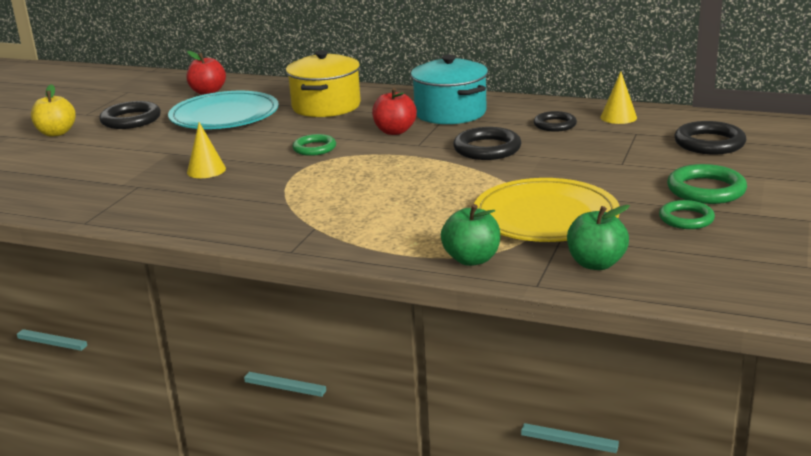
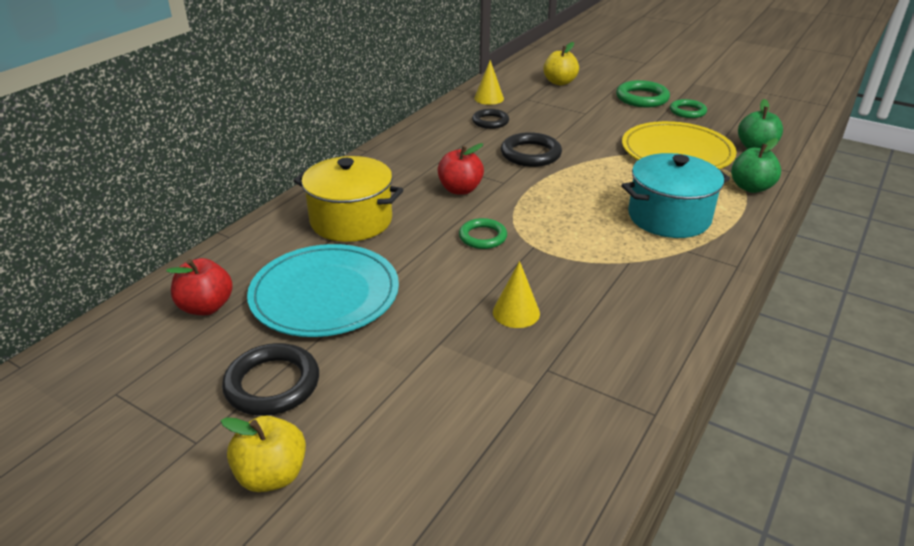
camera: 80 degrees left, 10 degrees up
(450, 113) = (427, 158): turquoise pot -> turquoise pot (669, 217)
(709, 143) = (559, 82): black ring -> yellow apple

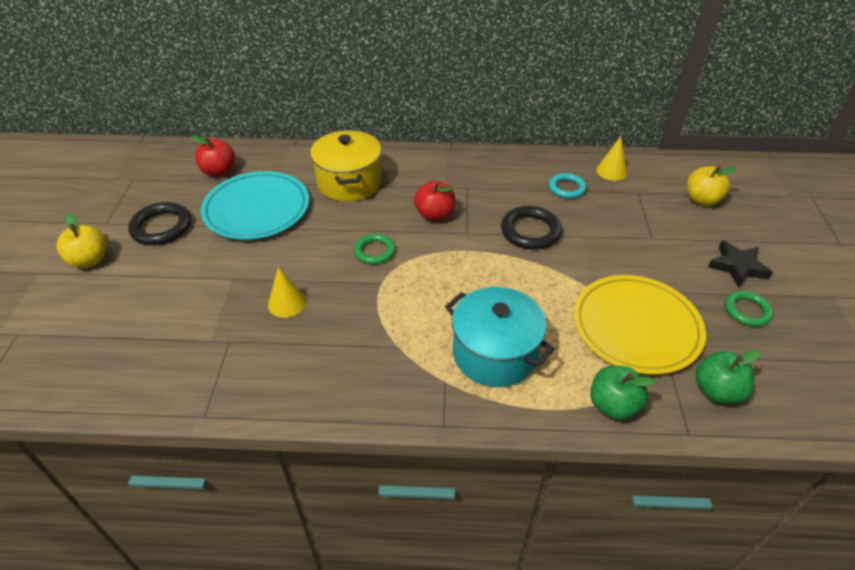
camera: 60 degrees right, 10 degrees up
(490, 121) = (566, 188): black ring -> turquoise ring
(642, 98) = (737, 267): green ring -> black star

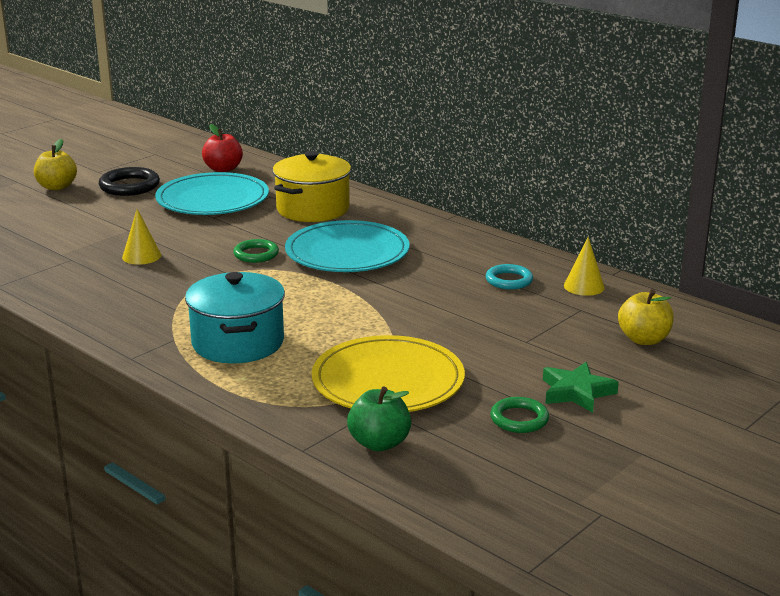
camera: 40 degrees right, 20 degrees down
(434, 215) = (347, 252): red apple -> turquoise plate
(530, 231) = (413, 292): black ring -> none
(613, 405) = (274, 408): green apple -> none
(737, 267) = (576, 392): black star -> green star

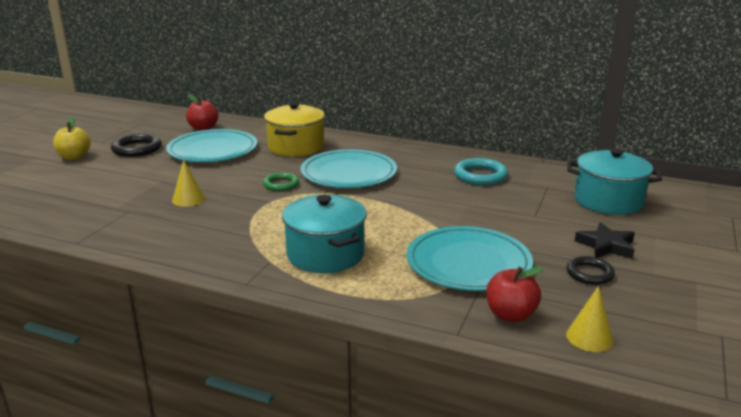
camera: 20 degrees left, 0 degrees up
(379, 443) = (510, 315): green apple -> red apple
(388, 381) = (468, 263): yellow plate -> turquoise plate
(509, 280) = (480, 175): turquoise ring -> turquoise ring, size x1.51
(519, 419) = (589, 273): green ring -> black ring
(576, 392) = (606, 246): green star -> black star
(584, 286) = (533, 172): yellow cone -> yellow cone (589, 337)
(644, 339) = (608, 201): yellow apple -> turquoise pot

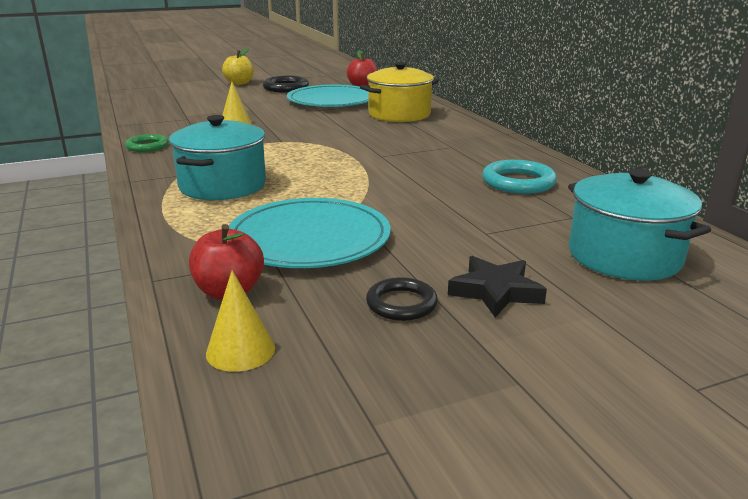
camera: 45 degrees right, 0 degrees up
(281, 184) = (319, 134): green ring -> green ring (147, 146)
(348, 173) = (393, 142): turquoise plate -> none

